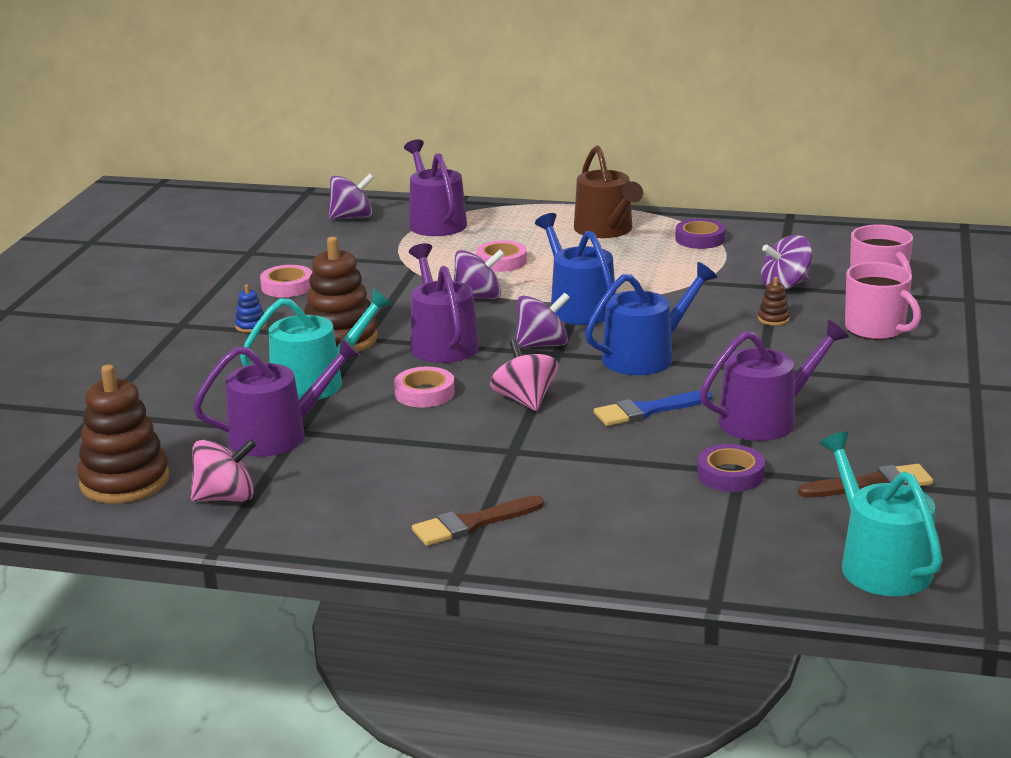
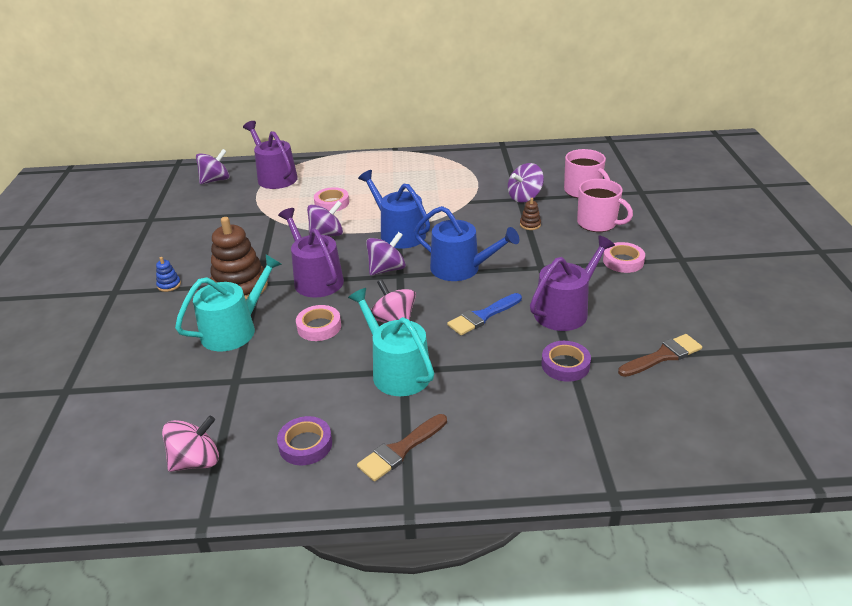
camera: 15 degrees left, 10 degrees up
(125, 481) = (106, 459): brown stacking toy -> none
(277, 435) = (219, 387): purple watering can -> none
(287, 286) = (186, 245): pink tape -> pink tape (623, 261)
(606, 230) = (391, 169): brown watering can -> none
(645, 356) = (461, 268): blue watering can -> blue watering can turned 75 degrees clockwise
(700, 239) = (454, 168): purple tape -> purple tape (305, 444)
(879, 563) = (705, 430): turquoise watering can -> turquoise watering can (397, 371)

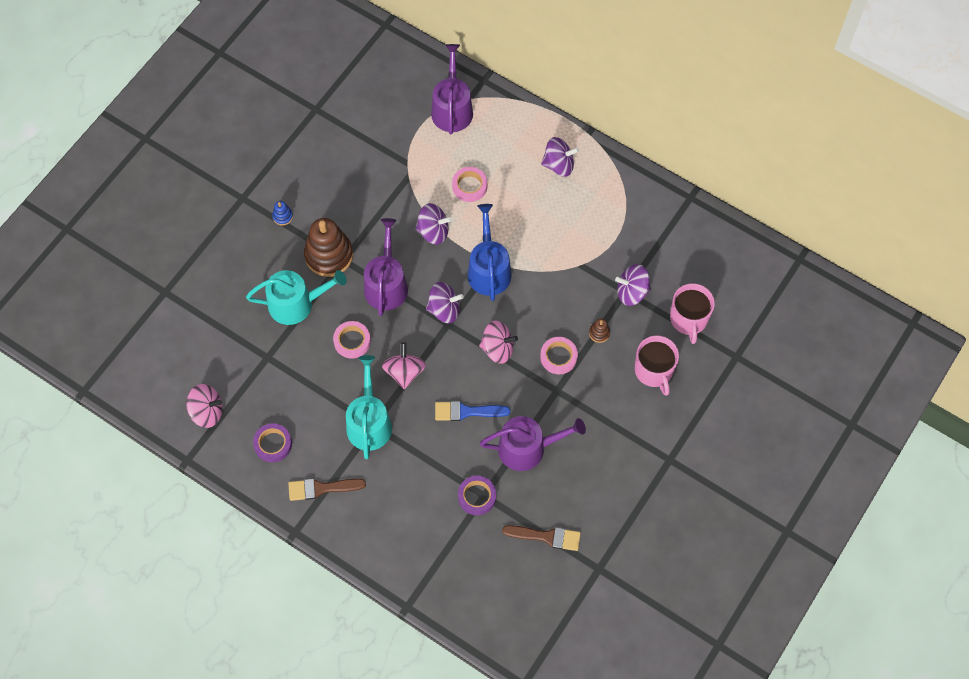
camera: 35 degrees right, 30 degrees up
(215, 180) = (400, 78): purple spinning top -> purple spinning top (559, 165)
(461, 268) = (497, 348): blue watering can -> pink spinning top
(623, 261) = (623, 429): pink tape -> pink tape (558, 357)

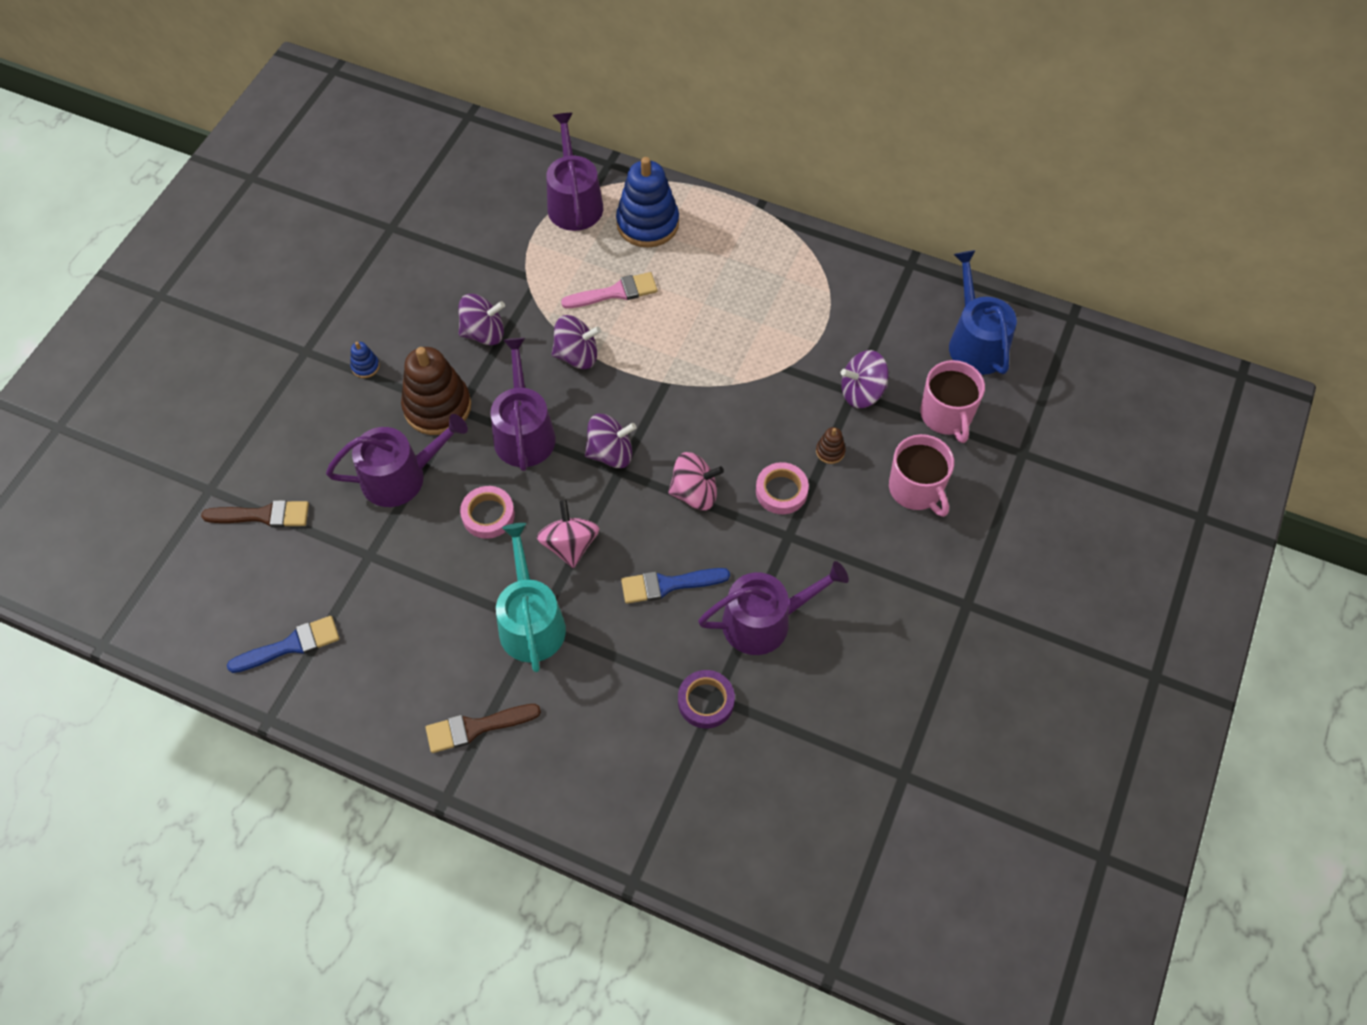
camera: 10 degrees left, 5 degrees down
(207, 412) = (291, 645): pink spinning top -> blue brush
(273, 444) = (395, 675): purple tape -> none
(296, 303) = (401, 476): turquoise watering can -> purple watering can
(469, 186) = (615, 292): pink tape -> pink brush
(488, 269) = (662, 392): blue watering can -> blue watering can (975, 342)
(503, 134) = (647, 223): none -> blue stacking toy
(546, 537) = (818, 742): brown brush -> brown brush (263, 515)
(559, 165) = (729, 250): purple spinning top -> purple spinning top (484, 333)

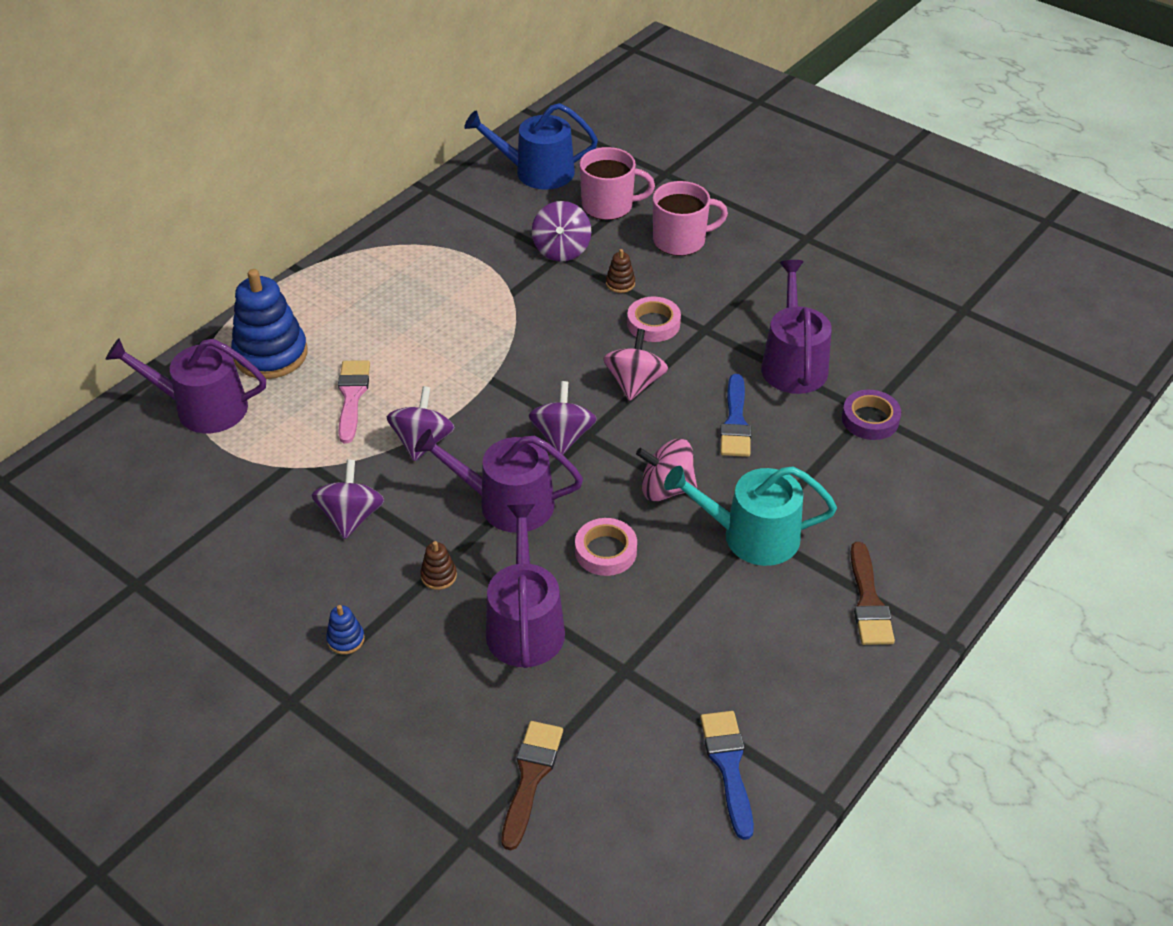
camera: 75 degrees left, 15 degrees down
(437, 407) = (439, 576): brown stacking toy -> brown stacking toy, size x0.42

